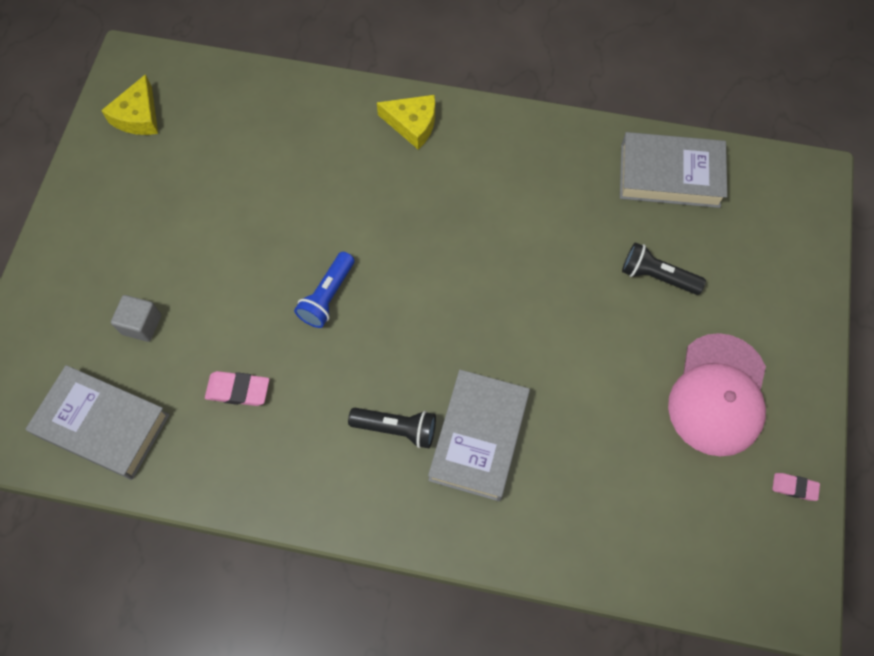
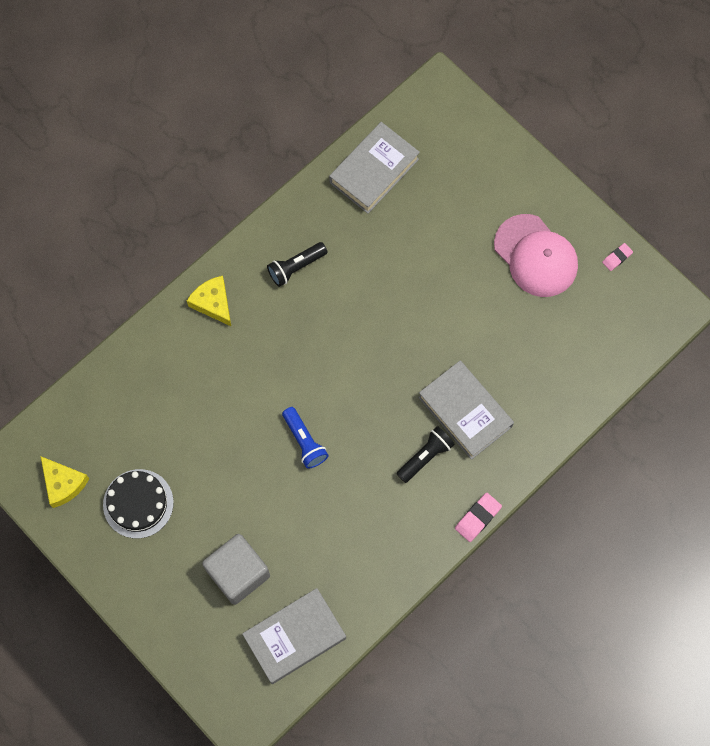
camera: 55 degrees left, 5 degrees up
(141, 324) = (238, 573): grey cube -> grey cube, size x1.83
(159, 189) = (138, 503): none -> black cake
(238, 390) = (331, 538): pink eraser -> pink eraser (478, 518)
(412, 124) = (213, 303): yellow cheese -> yellow cheese turned 90 degrees counterclockwise
(657, 276) = (437, 232): black flashlight -> black flashlight (296, 267)

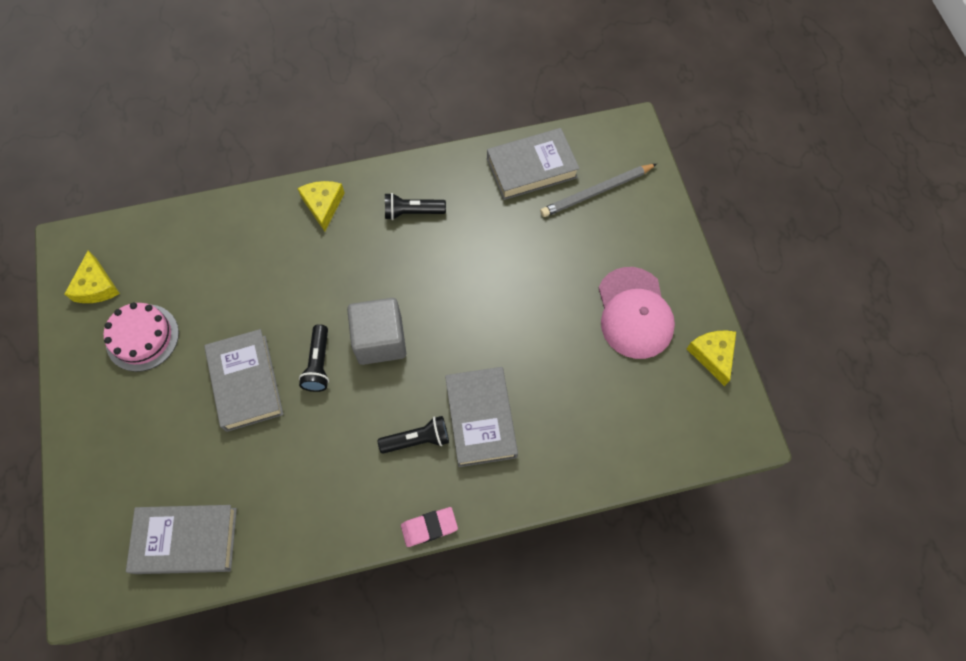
camera: 30 degrees right, 5 degrees down
(138, 503) = (142, 337): black cake -> pink cake
(238, 573) = (180, 449): grey cube -> grey cube (380, 340)
(254, 490) = (246, 382): none -> grey book
(304, 441) = (319, 364): blue flashlight -> black flashlight
(443, 163) = (597, 192): none -> grey pencil
(617, 258) = (712, 355): pink eraser -> yellow cheese

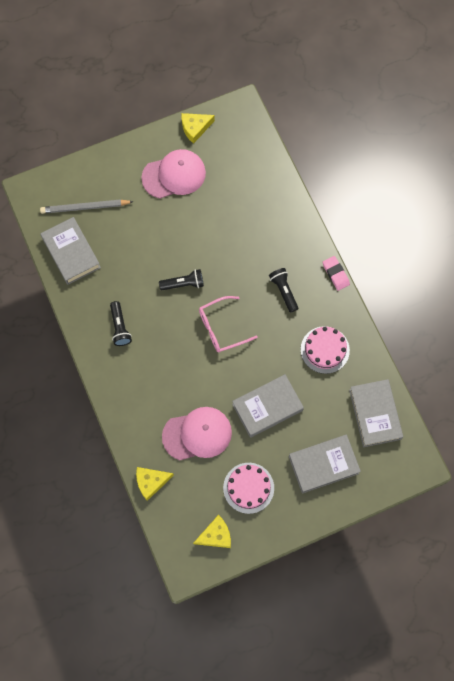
camera: 100 degrees left, 5 degrees up
(237, 285) = (197, 434): none -> pink cap
(309, 484) = (325, 350): none -> pink cake
(319, 364) = (245, 363): black flashlight -> black flashlight (183, 284)
(323, 205) = (123, 391): yellow cheese -> yellow cheese (151, 482)
(380, 340) = (221, 328): grey cube -> pink glasses
(481, 419) = (263, 256): grey book -> grey book (323, 465)
(597, 192) = (85, 208): grey pencil -> grey pencil turned 120 degrees clockwise

